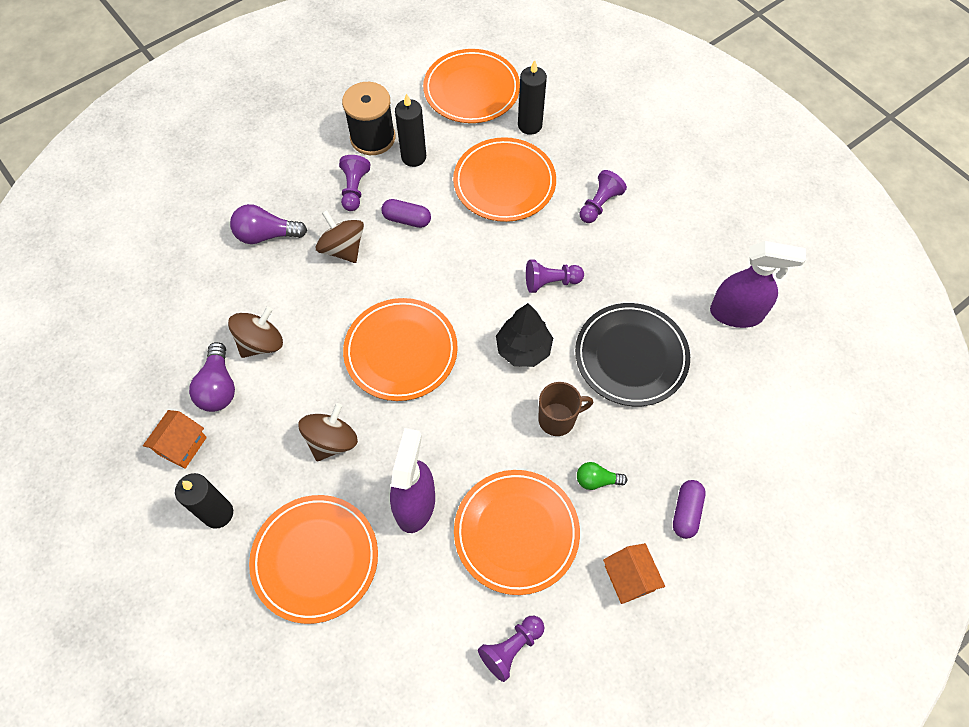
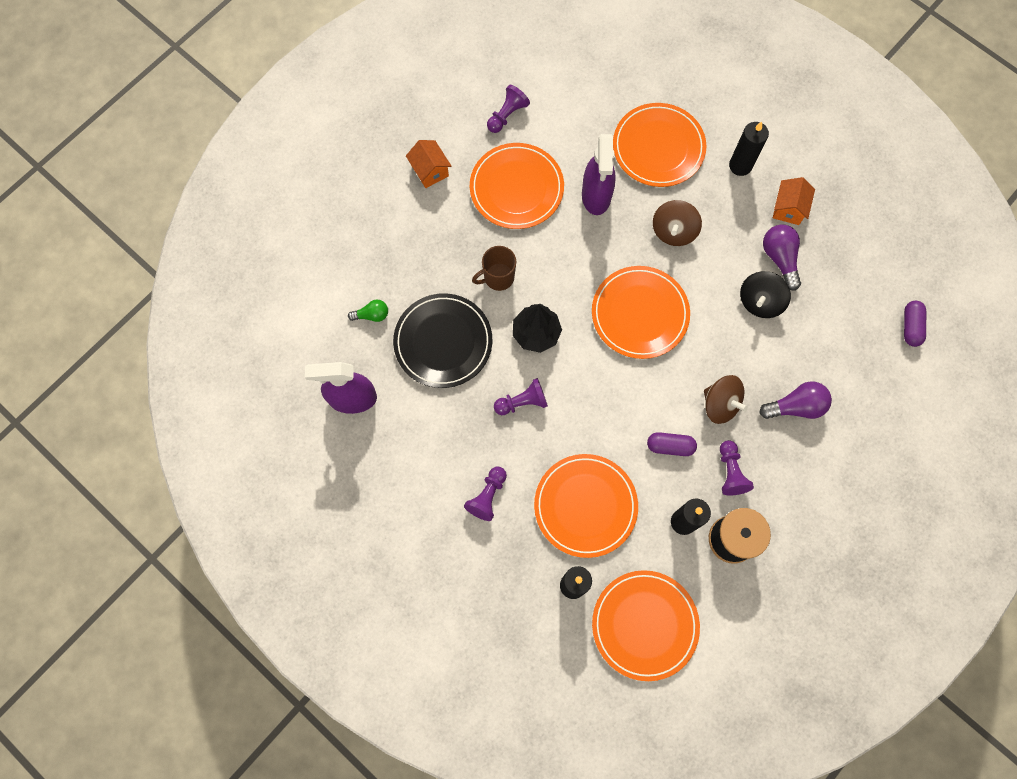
camera: 170 degrees right, 10 degrees up
(261, 343) = (760, 301): brown spinning top -> black spinning top
(596, 480) = (461, 235): green light bulb -> green light bulb (372, 315)
(686, 512) = (390, 223): purple capsule -> purple capsule (910, 326)

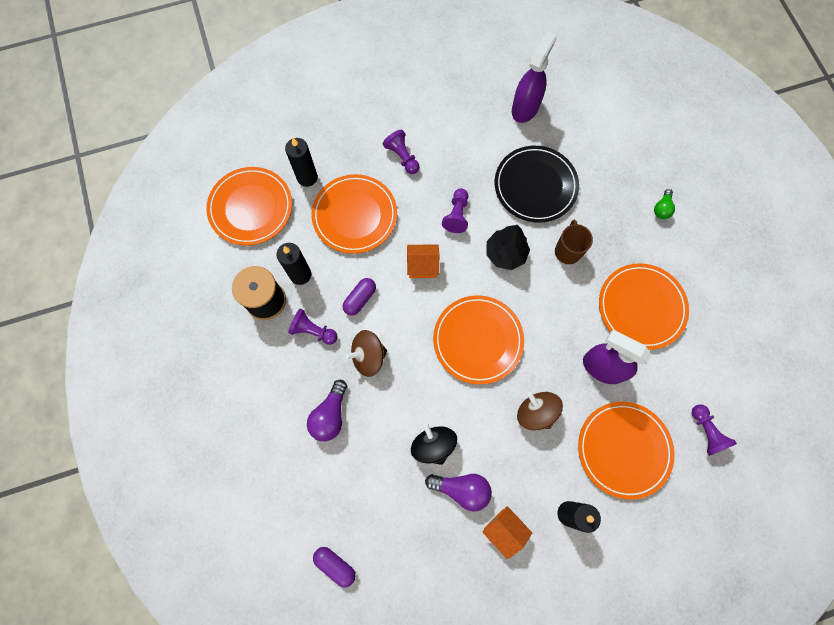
camera: 120 degrees right, 0 degrees up
(372, 315) = (584, 149): green light bulb -> green light bulb (662, 208)
(430, 171) = (690, 249): orange house -> orange house (422, 266)
(507, 115) = (717, 337): purple pawn -> purple pawn (706, 432)

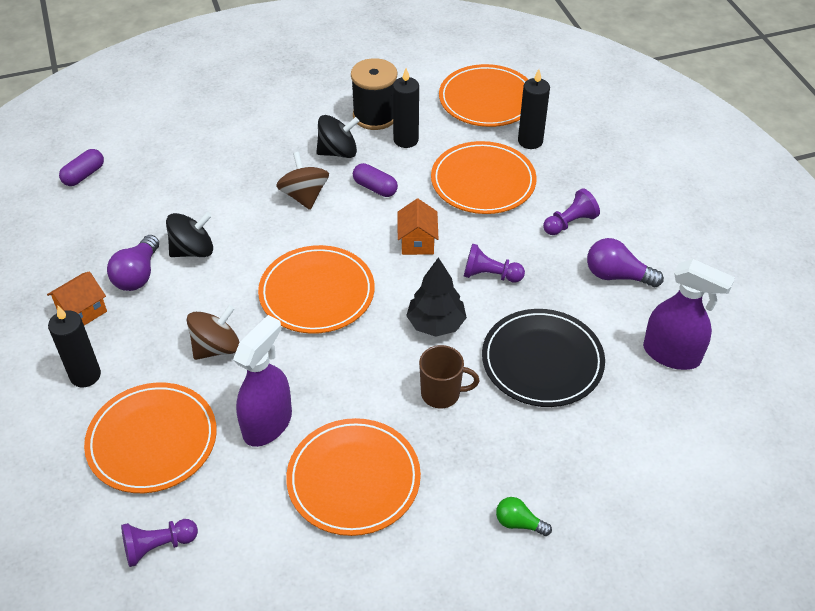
camera: 90 degrees right, 25 degrees down
(313, 331) = (338, 152): purple pawn -> black spinning top
(330, 415) = (240, 167): purple light bulb -> purple light bulb (617, 276)

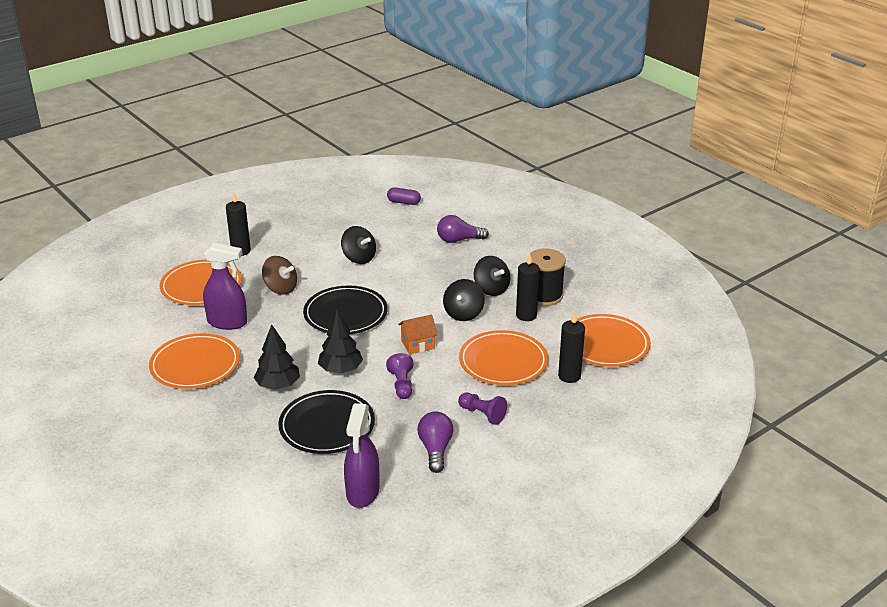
camera: 70 degrees right, 15 degrees down
(82, 312) = (289, 236): orange house -> none
(138, 275) = (327, 245): purple light bulb -> purple light bulb (458, 240)
(158, 546) = (129, 308): purple pawn -> none
(304, 196) = (436, 286): brown spinning top -> none
(317, 293) = (345, 314): orange plate -> black plate
(375, 188) = (463, 314): purple capsule -> black spinning top
(442, 394) = (278, 385): brown mug -> black tree
(518, 523) = (180, 440): green light bulb -> none

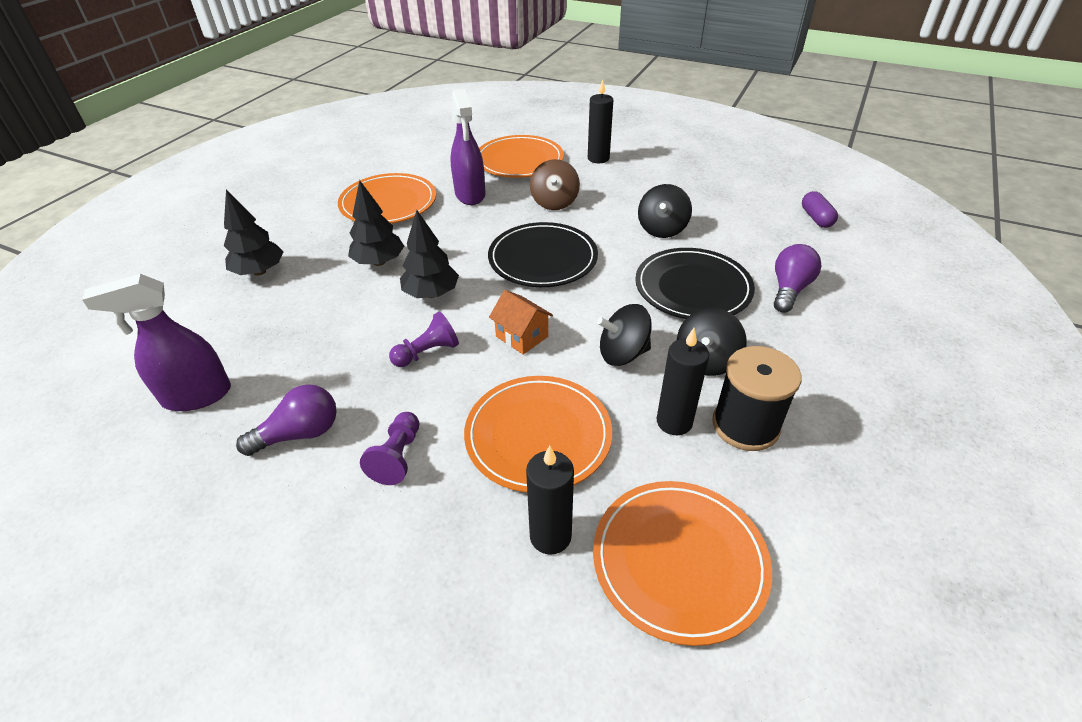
camera: 65 degrees right, 10 degrees up
(231, 448) = (259, 271): none -> black tree
(327, 425) = (319, 321): black plate -> black plate (693, 288)
(458, 240) = (789, 289): purple light bulb -> purple light bulb turned 60 degrees clockwise

